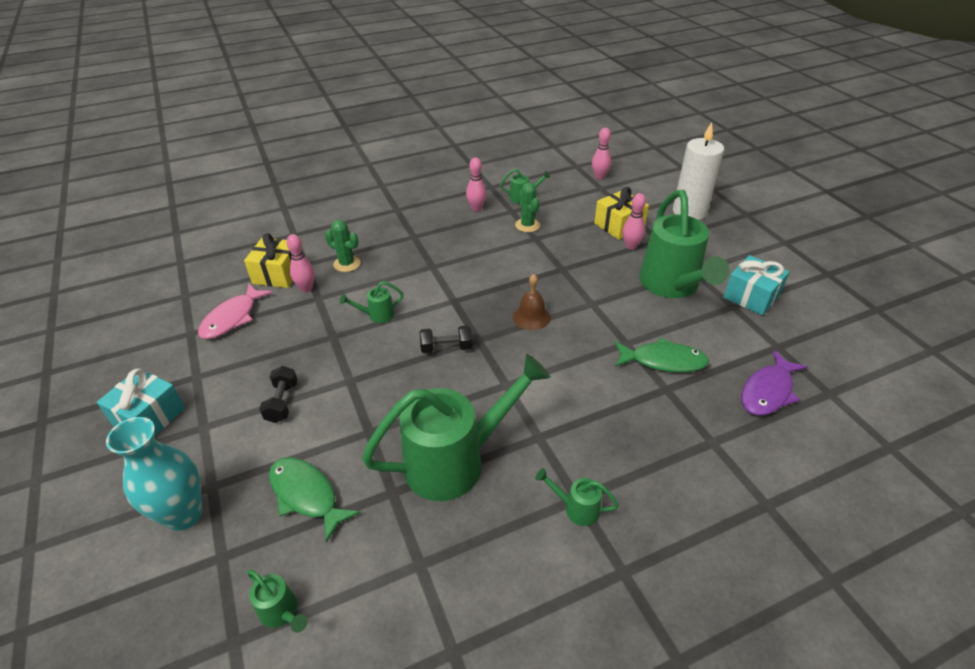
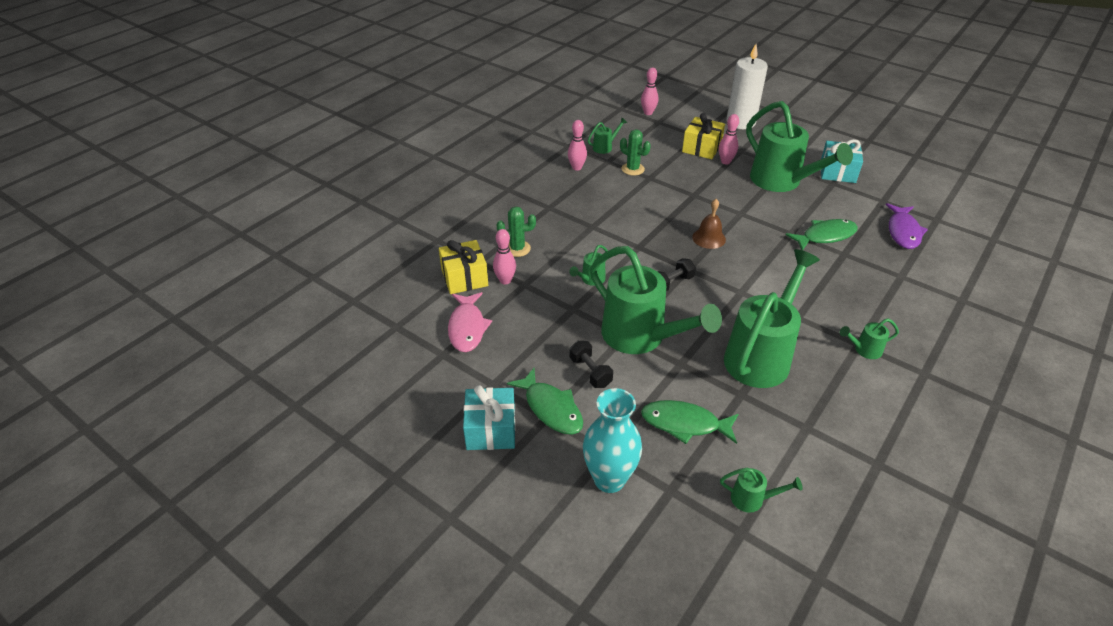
camera: 30 degrees left, 0 degrees up
(214, 421) = (551, 408): none -> green fish
(361, 388) = (640, 337): none -> green watering can

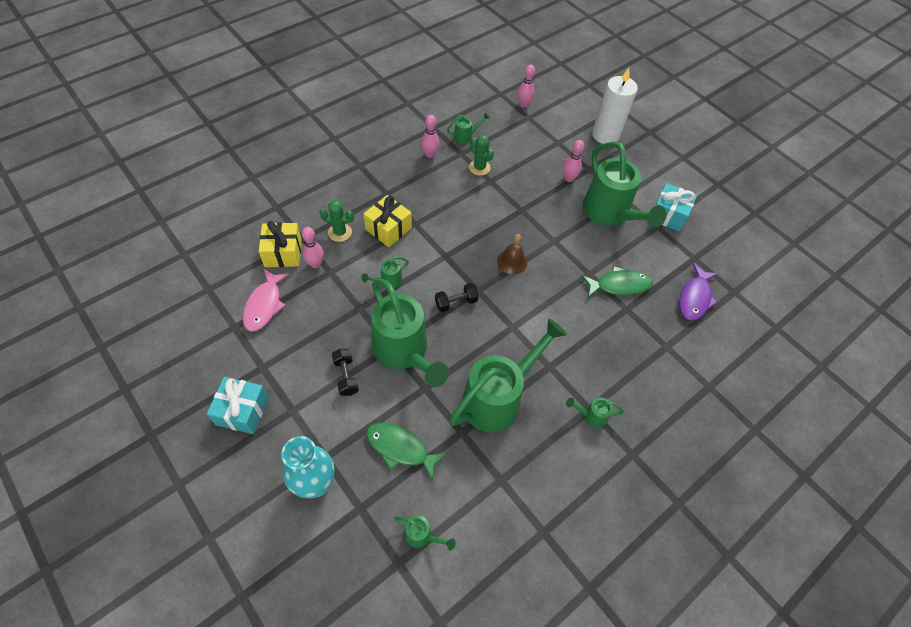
camera: 10 degrees right, 15 degrees up
(551, 408) = (298, 404): green fish -> none
(701, 148) = (554, 157): yellow gift -> yellow gift (388, 229)

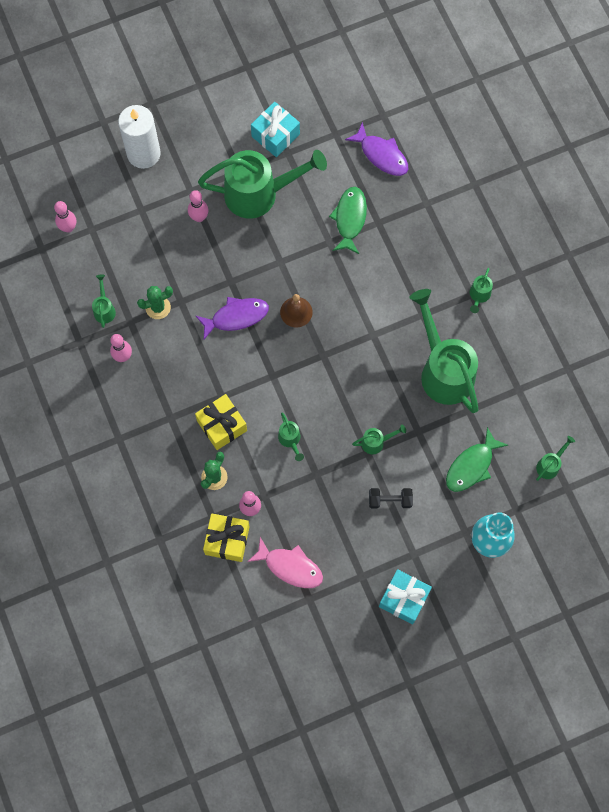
camera: 70 degrees left, 15 degrees up
(403, 352) = (376, 442): green watering can -> green watering can, size x0.41
(456, 302) = (332, 380): black dumbbell -> none
(490, 220) = (236, 317): none -> purple fish

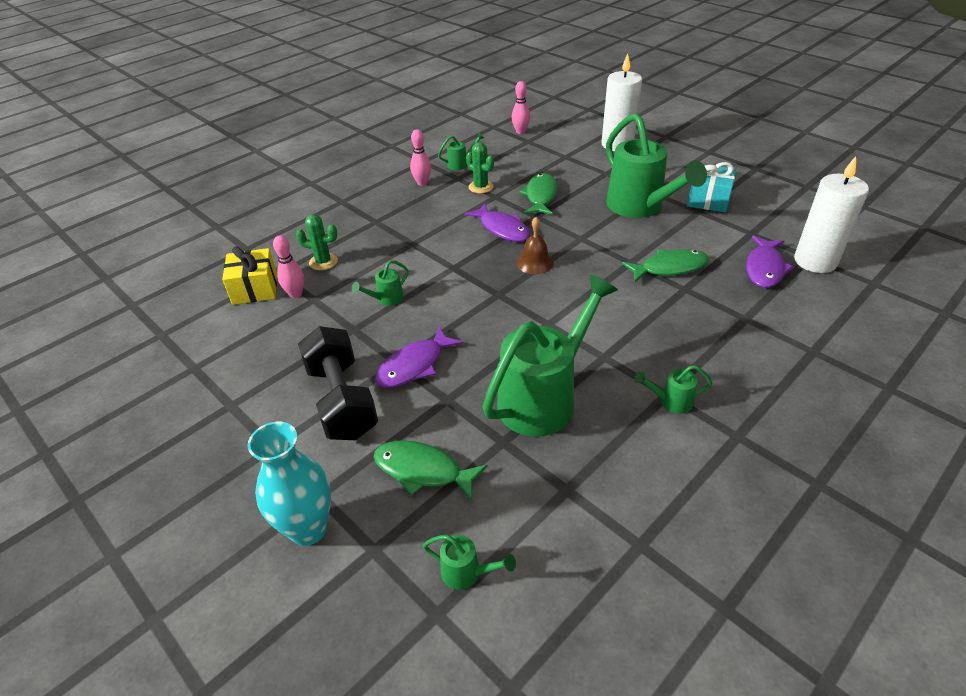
camera: 70 degrees right, 30 degrees down
(199, 217) = (585, 184): pink bowling pin -> none
(200, 263) = (540, 196): none -> green fish
(222, 426) = (381, 251): yellow gift -> none
(290, 567) = (232, 341): pink fish -> none
(376, 442) = (414, 365): green watering can -> purple fish
(390, 116) = (815, 261): none -> white candle
(390, 500) = (341, 401): black dumbbell -> black dumbbell, size x2.01
(404, 599) = (204, 456): turquoise gift -> none

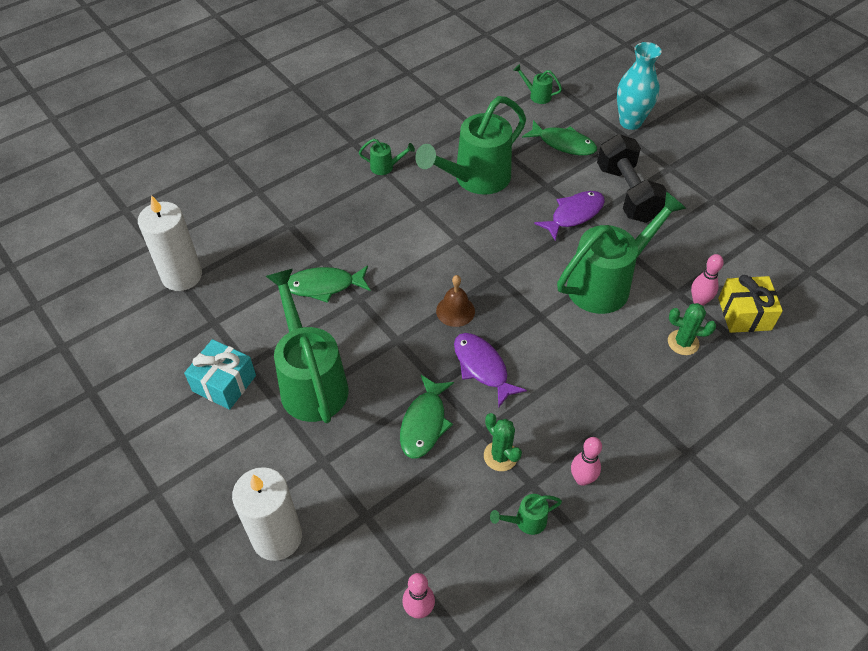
camera: 175 degrees left, 10 degrees up
(386, 299) = (606, 284): green watering can -> green watering can, size x2.42
(764, 268) = (235, 273): purple fish -> none

